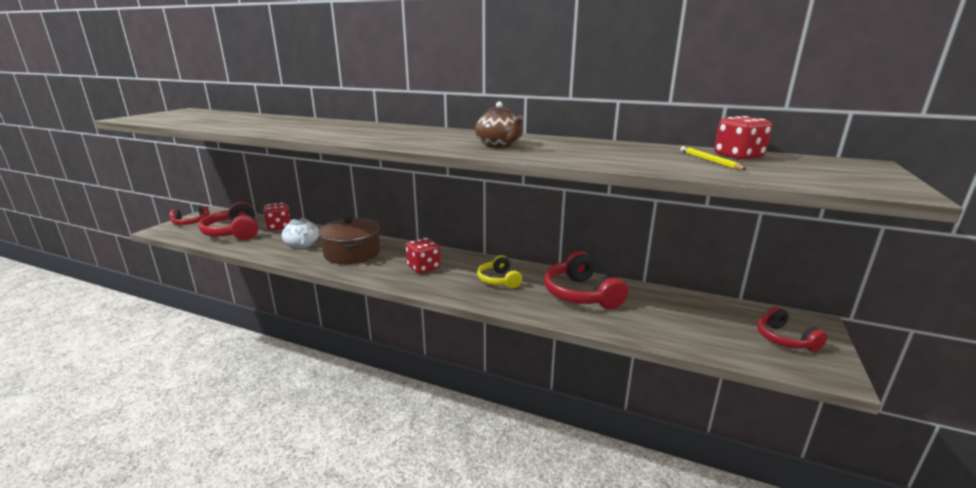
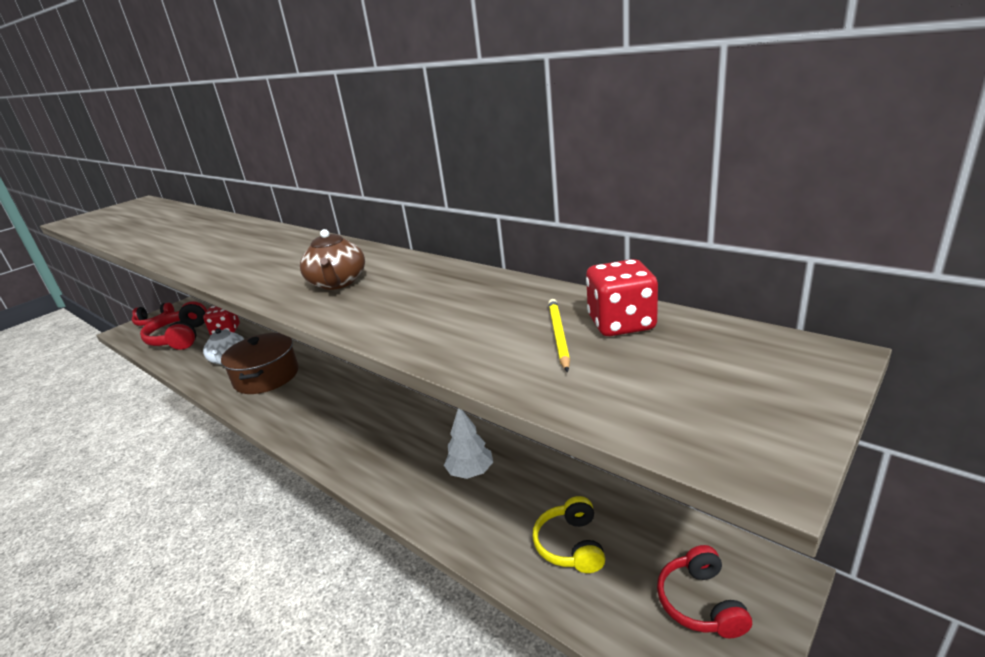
camera: 20 degrees right, 5 degrees up
(423, 267) = (322, 406): red dice -> none
(499, 280) = (390, 435): yellow headphones -> yellow headphones (570, 545)
(581, 294) = (470, 472): red headphones -> white tree

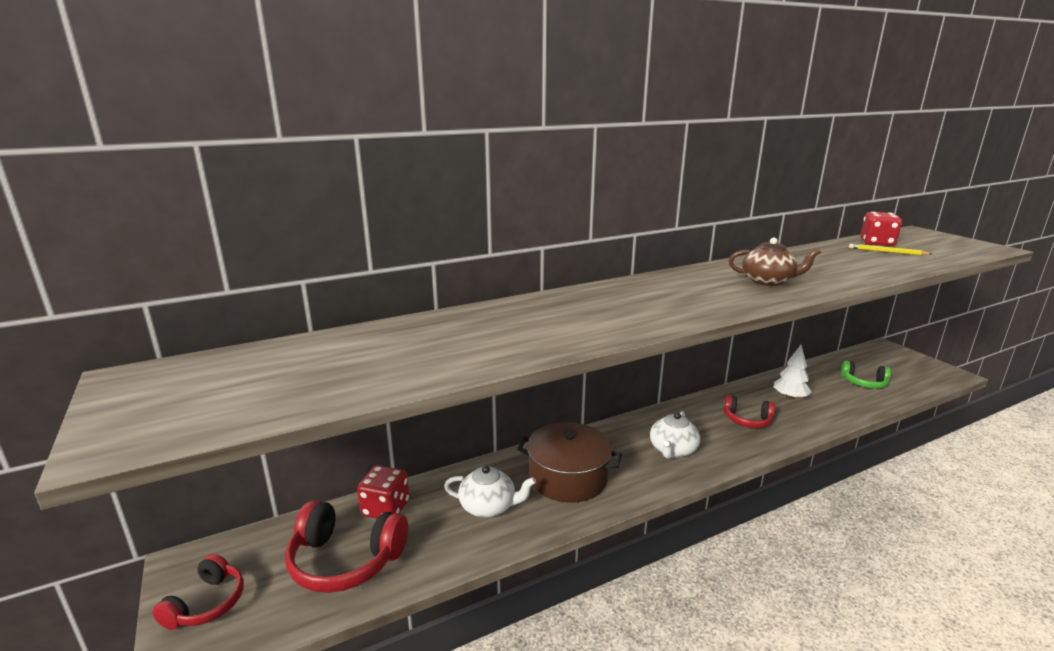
camera: 70 degrees left, 5 degrees down
(318, 413) = (672, 450): none -> white teapot
(570, 545) = (864, 383): yellow headphones -> green headphones
(700, 603) = (904, 365): red headphones -> red headphones (747, 420)

